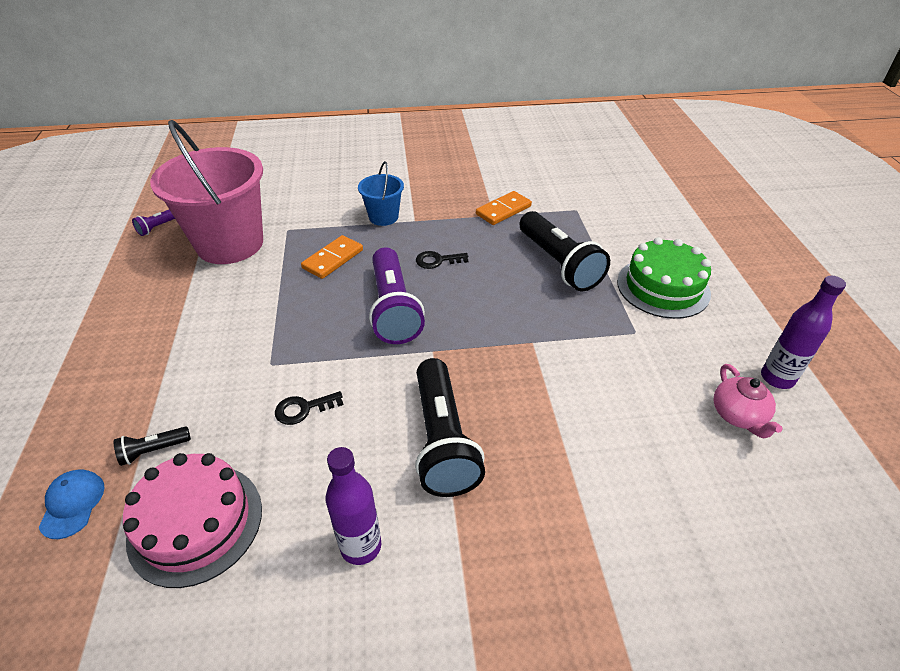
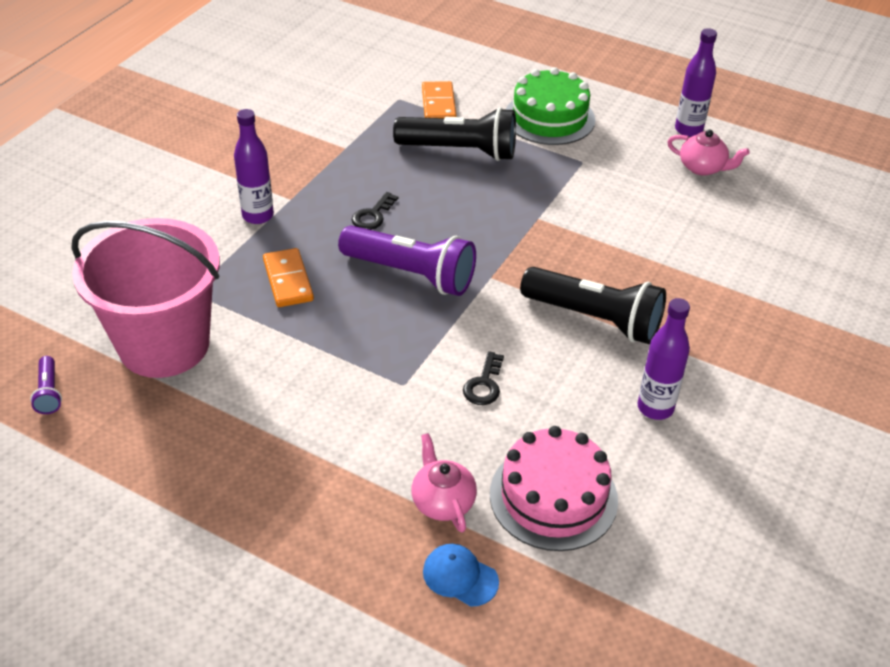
camera: 55 degrees left, 0 degrees up
(153, 450) = (442, 501): black flashlight -> pink teapot
(383, 217) = (258, 216): blue bucket -> purple bottle
(503, 210) = (346, 138): orange domino -> orange domino (439, 105)

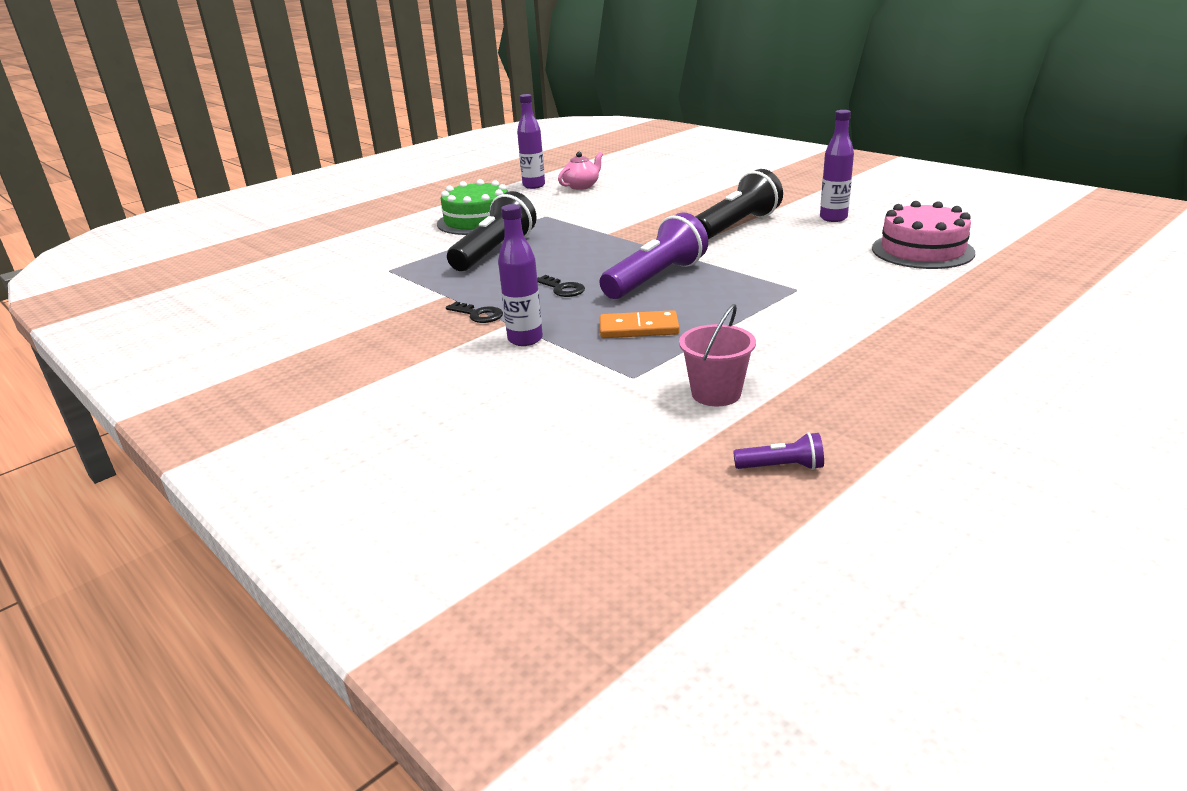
camera: 70 degrees left, 15 degrees down
(164, 345) = (716, 393): pink bucket -> pink bucket, size x0.48
(439, 105) = (416, 255): orange domino -> none
(442, 501) = (932, 283): pink teapot -> none
(460, 576) = (1008, 282): blue cap -> none
(484, 384) = (802, 262): black key -> black key (478, 315)

